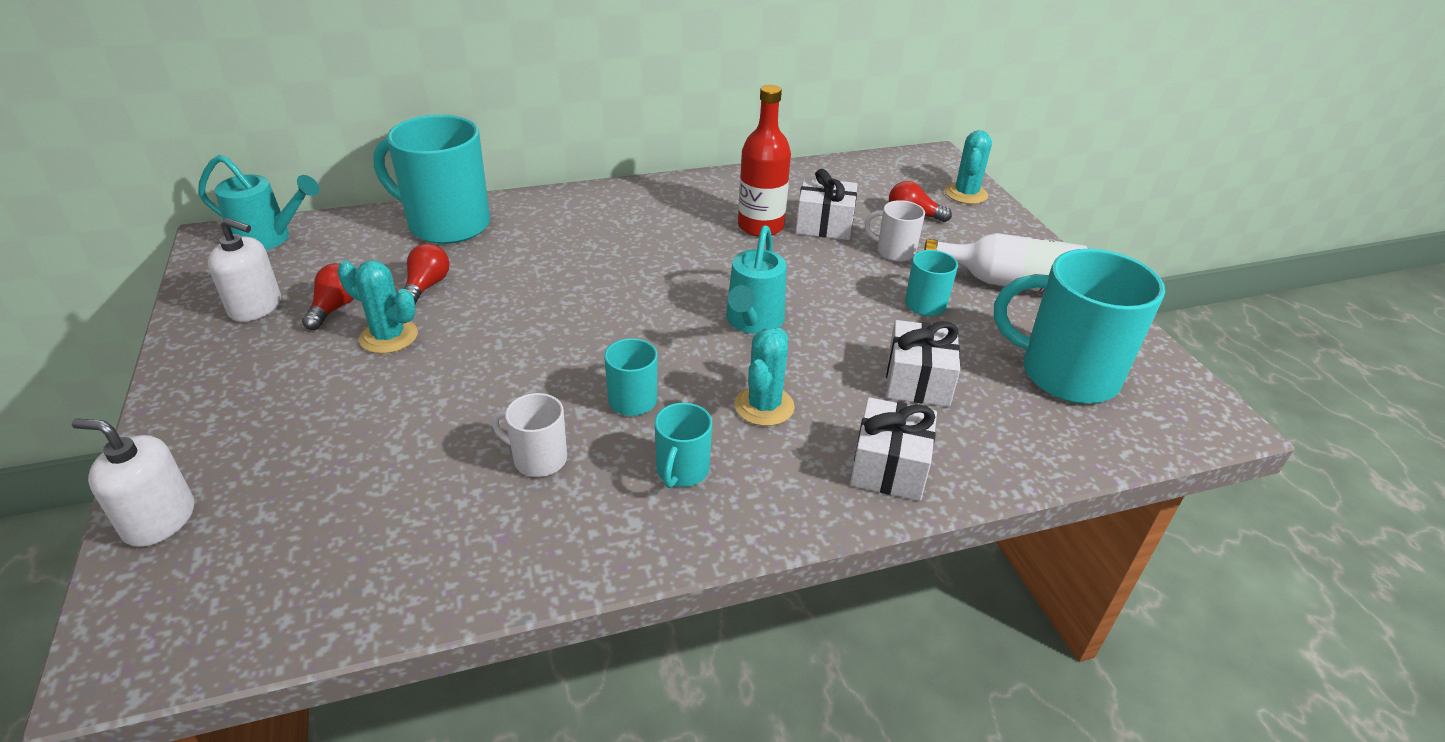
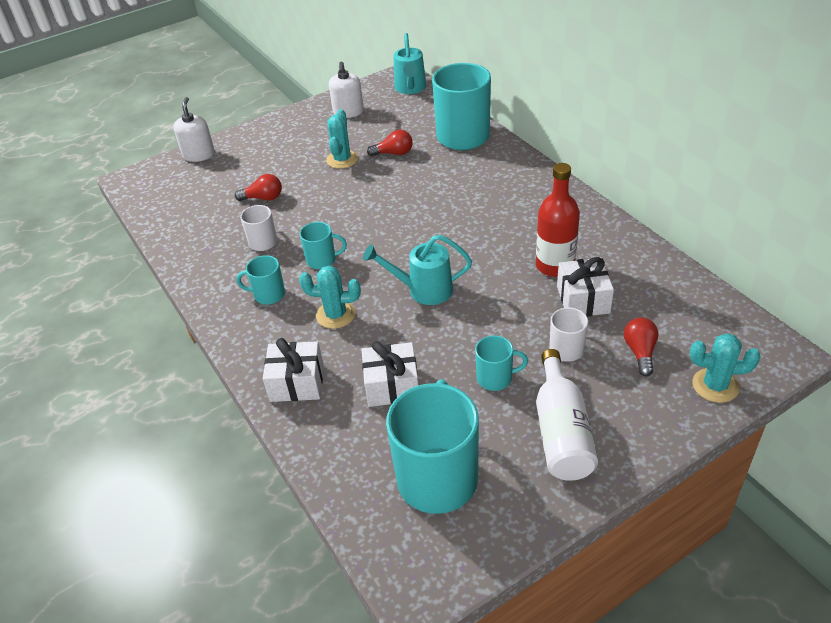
camera: 80 degrees right, 5 degrees up
(335, 308) = (359, 134): red light bulb -> red light bulb (263, 198)

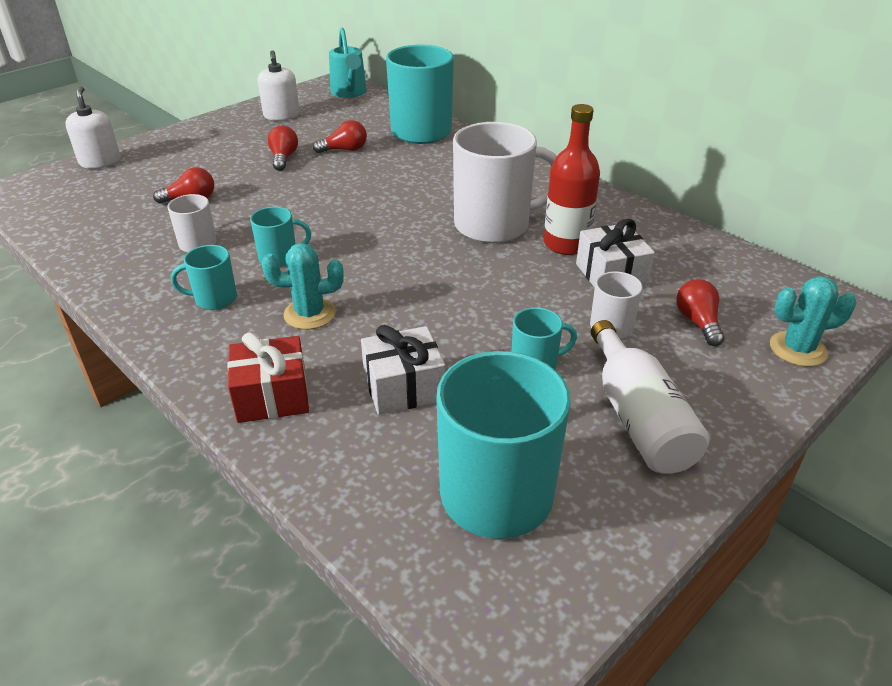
camera: 15 degrees left, 5 degrees down
(297, 383) = (272, 396): white gift -> red gift
(342, 159) = (283, 158): turquoise cactus -> red light bulb
(423, 290) = (416, 279): turquoise watering can -> none
(500, 241) = (494, 225): none -> white mug

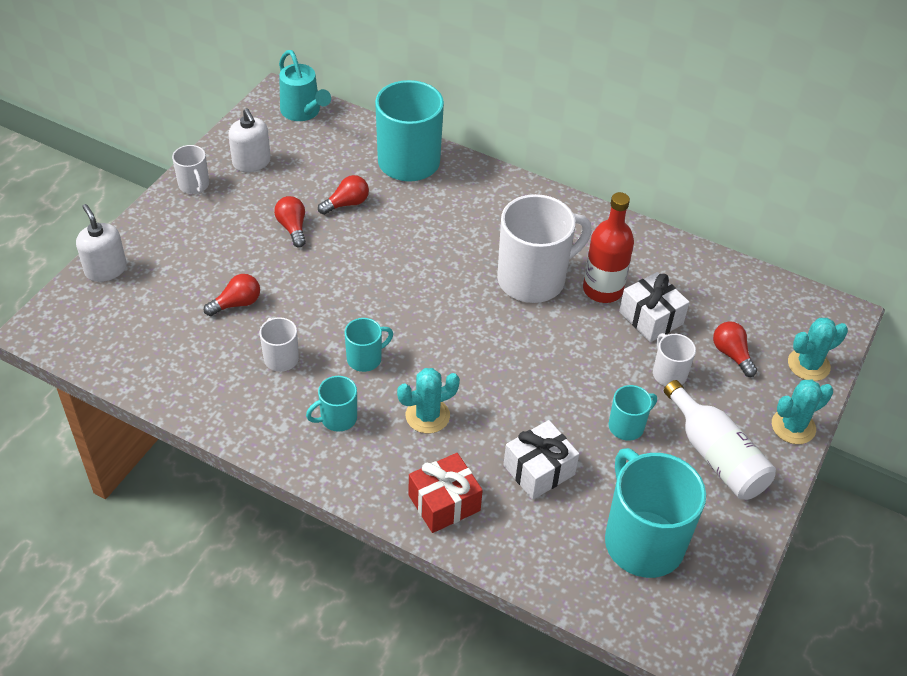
camera: 20 degrees left, 10 degrees up
(221, 122) = (194, 185): none -> white mug
(757, 408) = (793, 426): none -> turquoise cactus

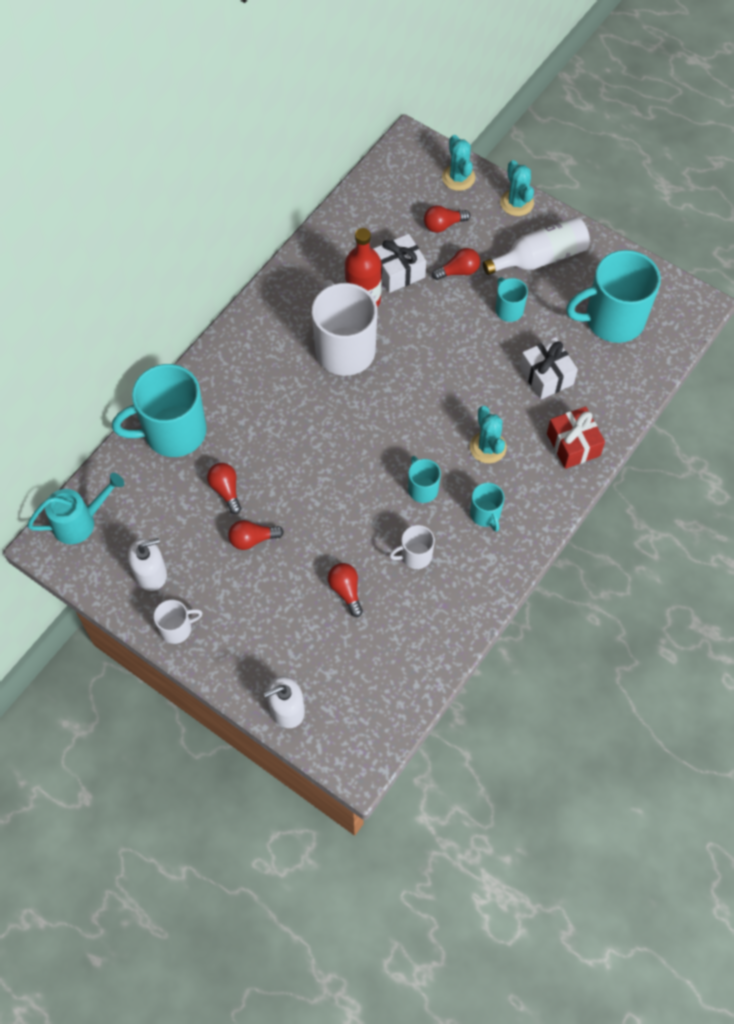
camera: 80 degrees left, 15 degrees up
(668, 373) = (458, 271): white mug -> red light bulb

